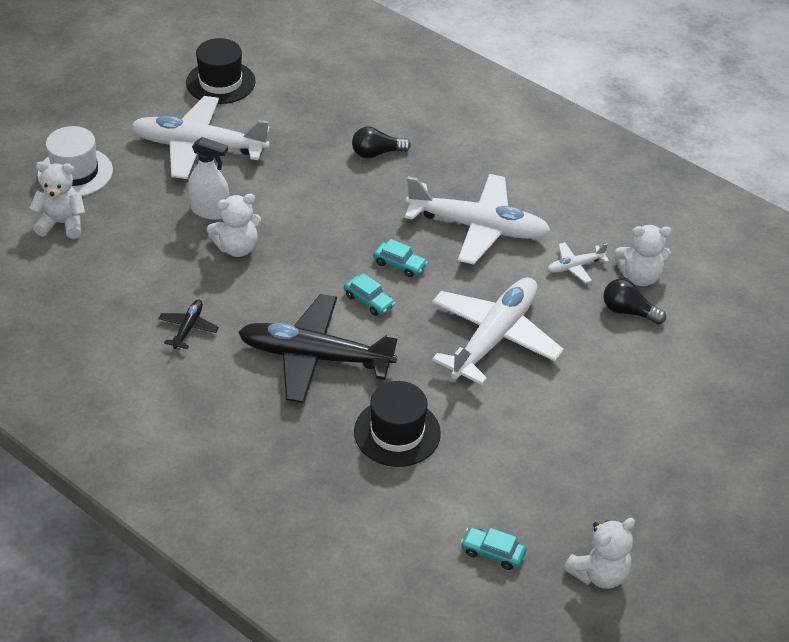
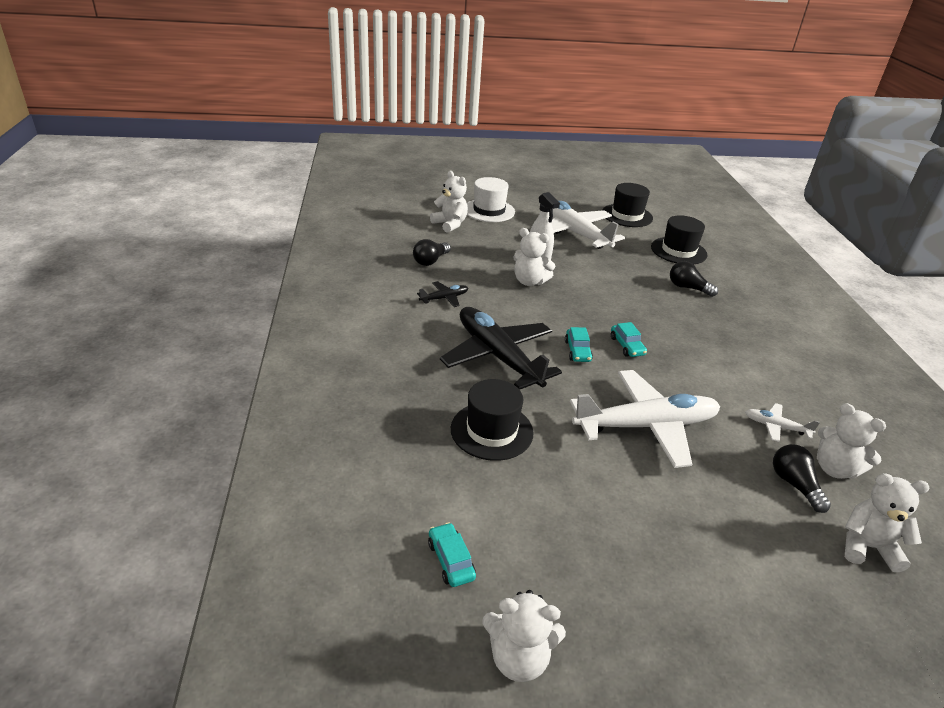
camera: 45 degrees right, 10 degrees down
(112, 290) = (430, 261): none -> black light bulb
(320, 105) = (678, 251): none -> black hat
(477, 227) = (716, 360): white plane -> none
(704, 328) = (867, 547): none -> white teddy bear

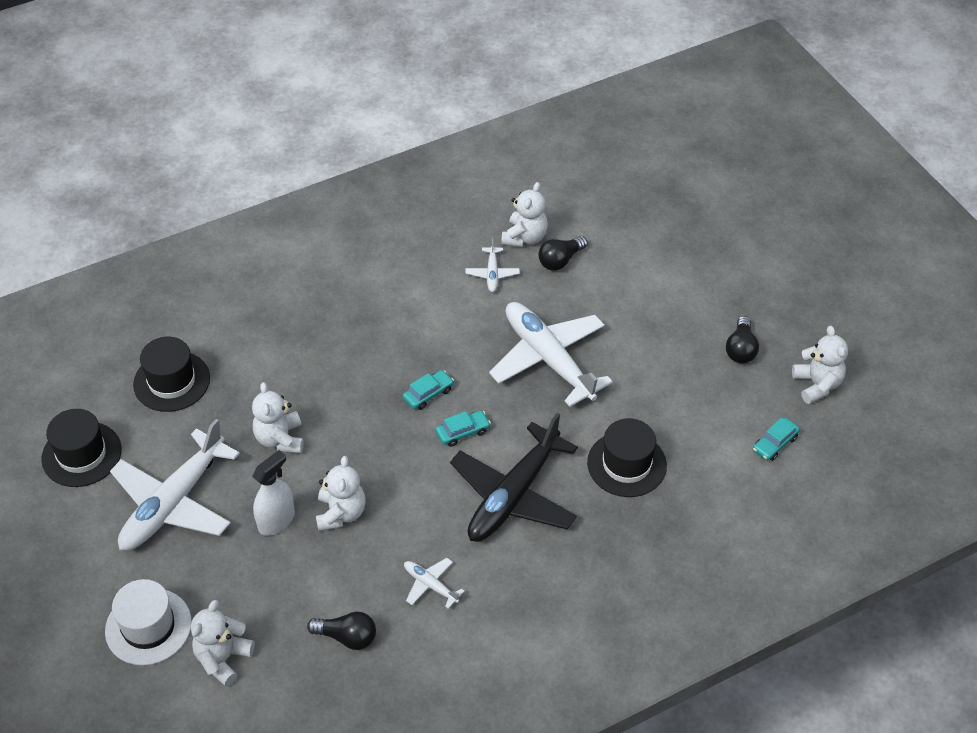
camera: 110 degrees left, 15 degrees up
(444, 298) = (431, 585): black plane -> white plane
(688, 288) = (270, 360): black light bulb -> black light bulb (741, 349)
(867, 547) = (601, 222): white teddy bear -> white teddy bear (280, 439)

